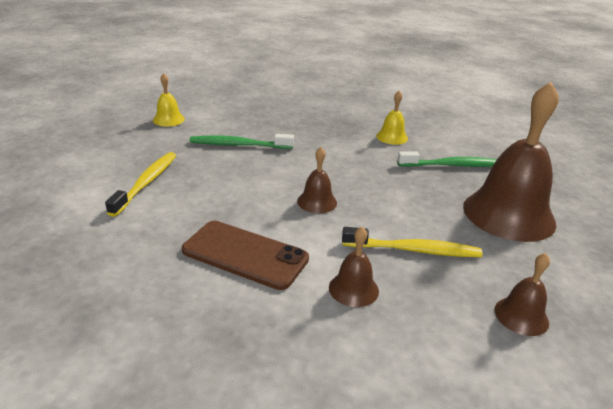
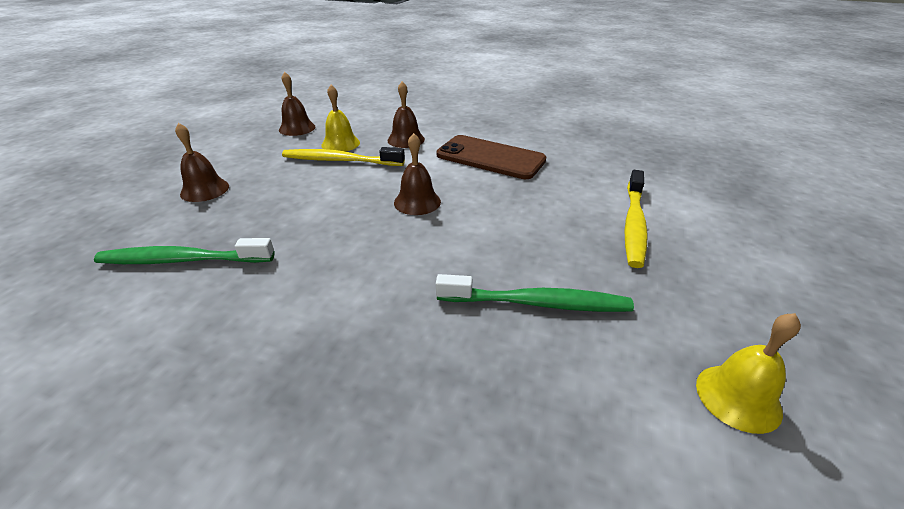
camera: 175 degrees left, 5 degrees up
(392, 137) = (221, 337): yellow bell -> yellow bell (340, 144)
(508, 214) = (204, 190): brown bell -> brown bell, size x0.45

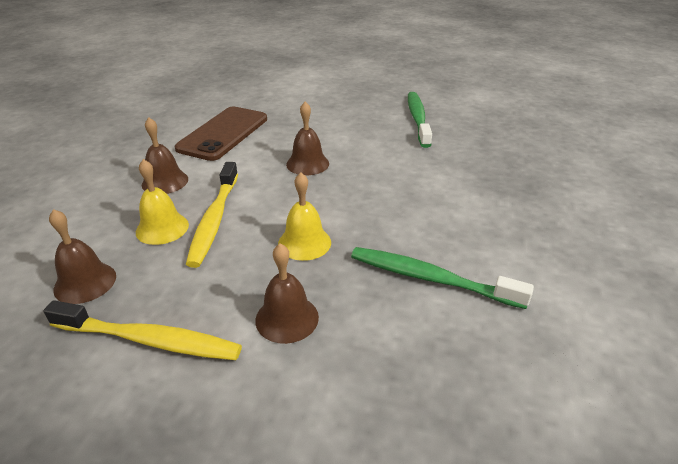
camera: 95 degrees left, 0 degrees up
(183, 260) = (431, 278): green toothbrush -> green toothbrush turned 120 degrees clockwise
(634, 224) = (329, 89): yellow toothbrush -> yellow toothbrush (149, 340)
(738, 397) = (457, 83): yellow bell -> yellow bell (304, 242)

